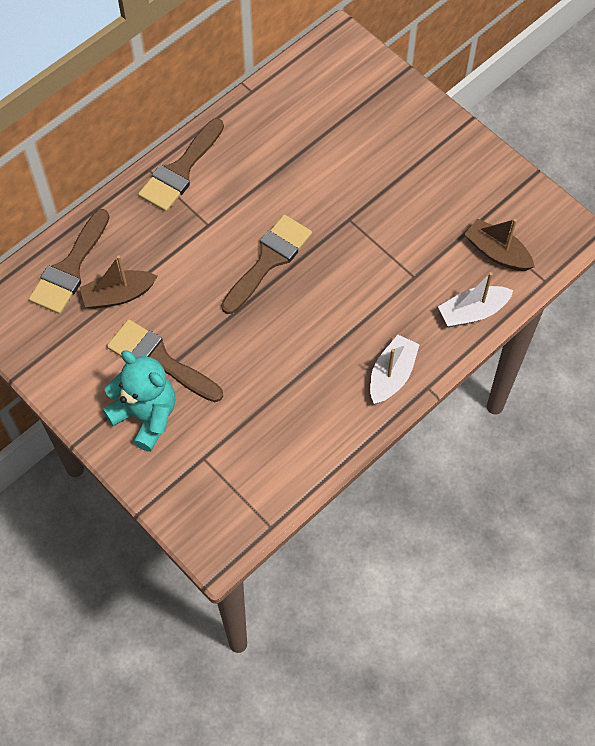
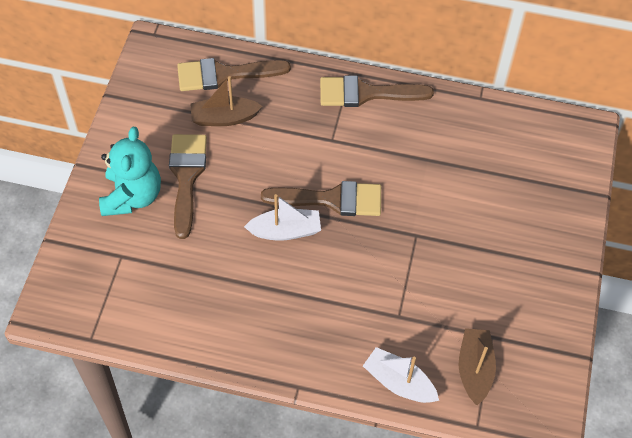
camera: 55 degrees right, 5 degrees down
(118, 295) = (224, 118): brown boat -> brown boat turned 45 degrees counterclockwise
(392, 375) = (290, 352): white boat -> white boat (285, 231)

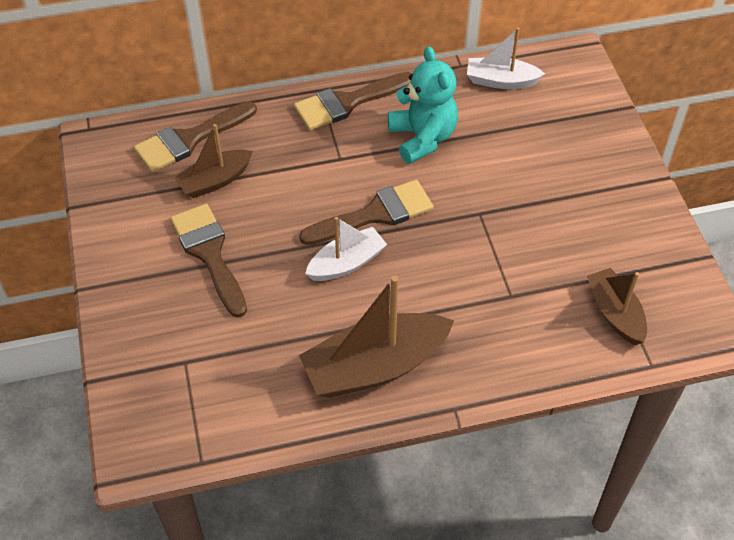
camera: 25 degrees left, 5 degrees down
(132, 196) = (161, 296): turquoise teddy bear -> turquoise teddy bear (422, 138)
(258, 325) = (375, 366): none -> brown boat
(399, 382) = (551, 358): white boat -> white boat (501, 81)

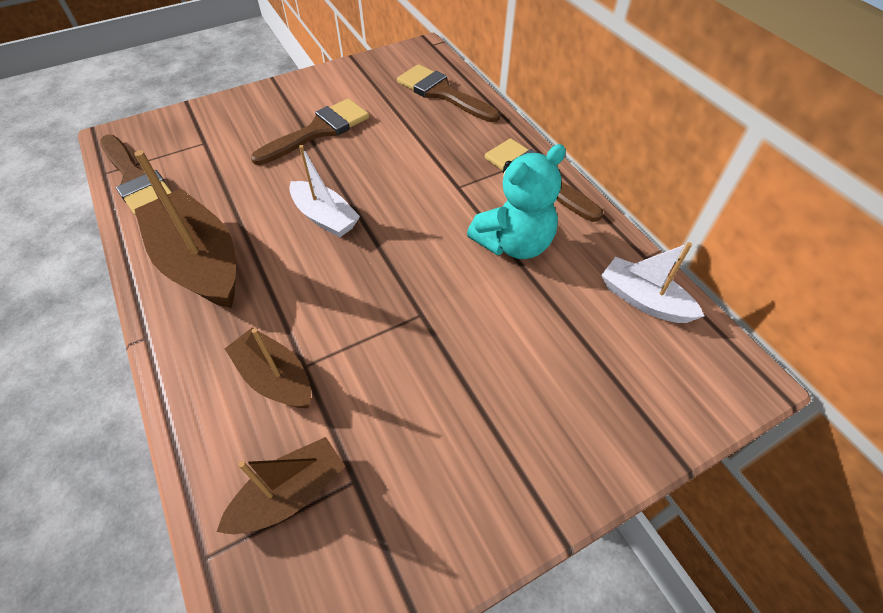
camera: 75 degrees right, 0 degrees up
(215, 180) = (401, 116): brown boat -> brown boat (275, 378)
(374, 214) = (393, 226): brown brush -> brown brush (136, 179)
(501, 81) = (643, 300): white boat -> white boat turned 45 degrees counterclockwise

